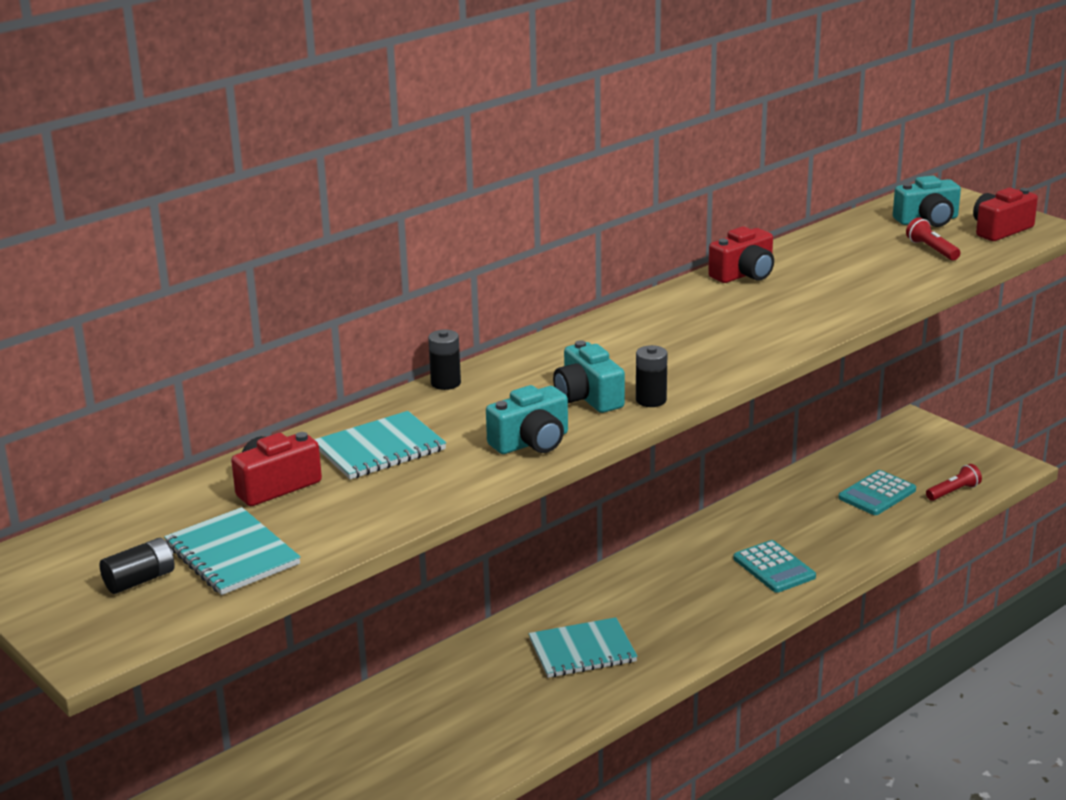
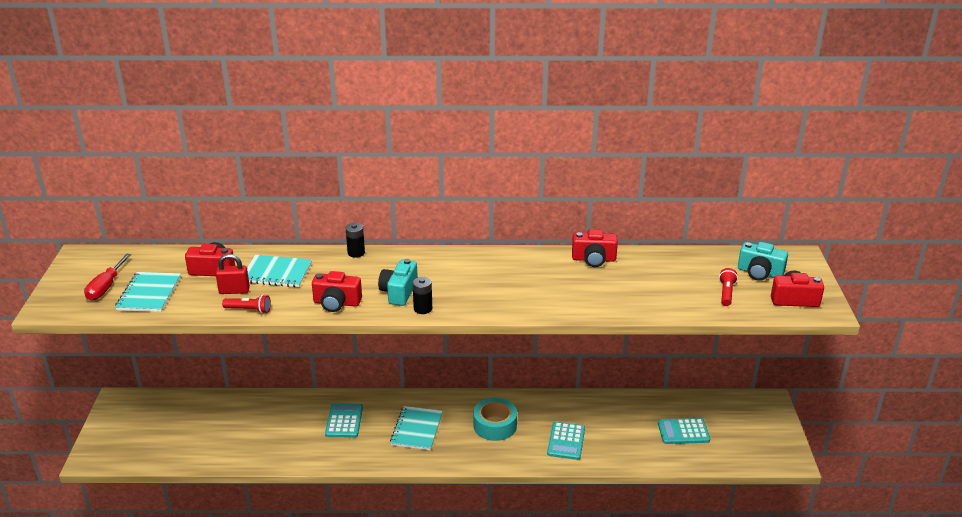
camera: 40 degrees right, 5 degrees up
(140, 580) = (106, 287): black battery -> red screwdriver
(359, 493) = (234, 291): none -> red padlock
(471, 693) = (344, 421): none -> turquoise calculator
(531, 442) = (337, 303): turquoise camera -> red camera
(582, 650) = (416, 429): turquoise notebook -> turquoise notebook turned 75 degrees clockwise
(670, 595) = (495, 425): none -> turquoise tape
(953, 492) = (730, 455): red flashlight -> red flashlight (249, 310)

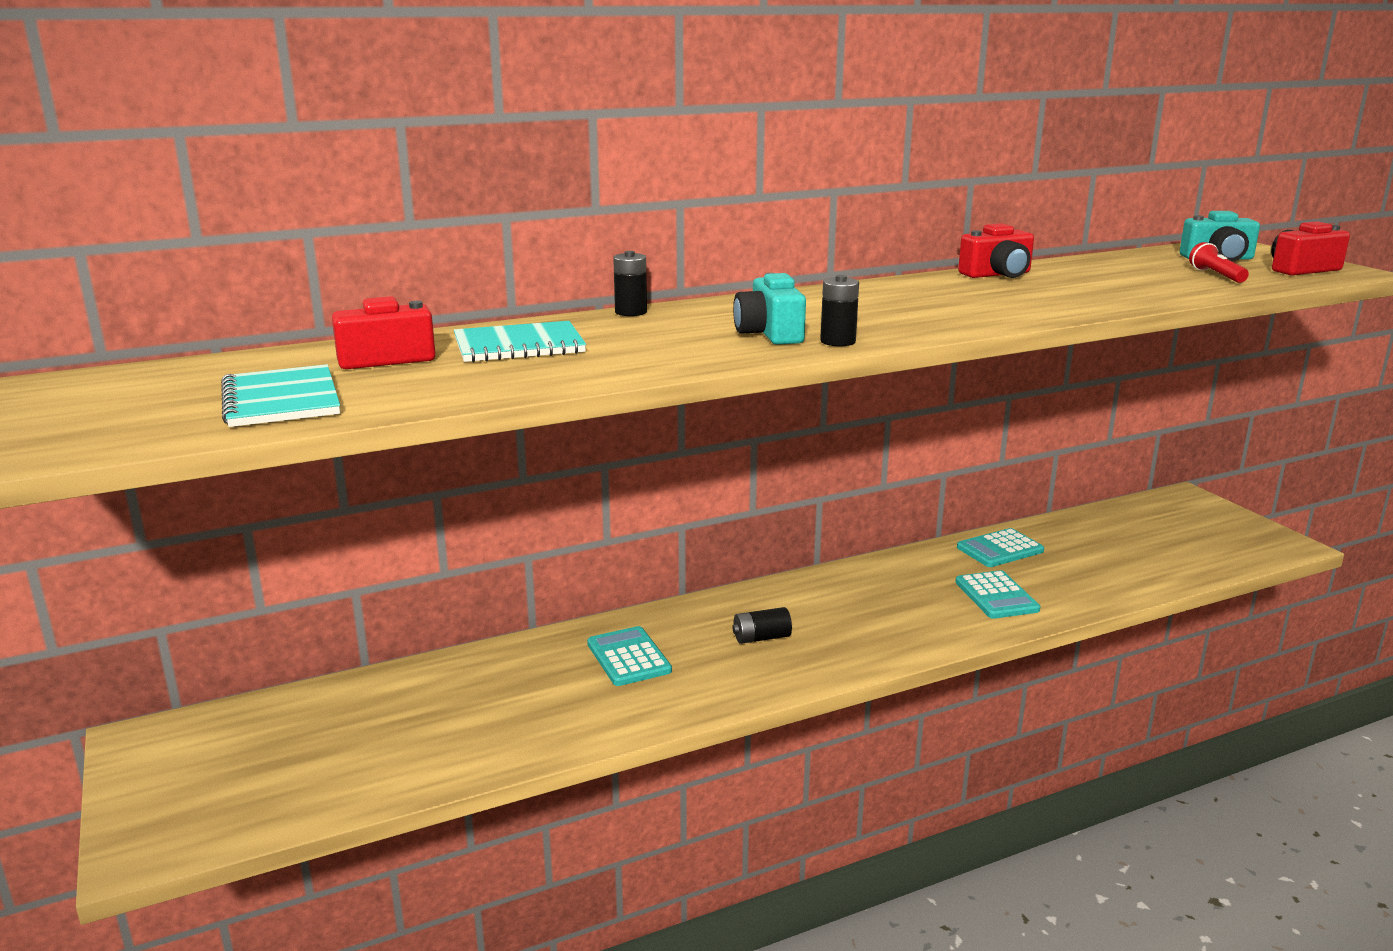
camera: 25 degrees left, 10 degrees down
(106, 287) = (166, 407): red screwdriver -> none
(234, 291) = (463, 372): red padlock -> none
(249, 310) = (526, 386): red flashlight -> none
(337, 303) = (681, 357): red camera -> none
(416, 429) = (761, 638): turquoise notebook -> black battery
(495, 425) = (875, 603): turquoise tape -> none
(683, 432) = (1130, 549): turquoise calculator -> turquoise calculator (1000, 549)

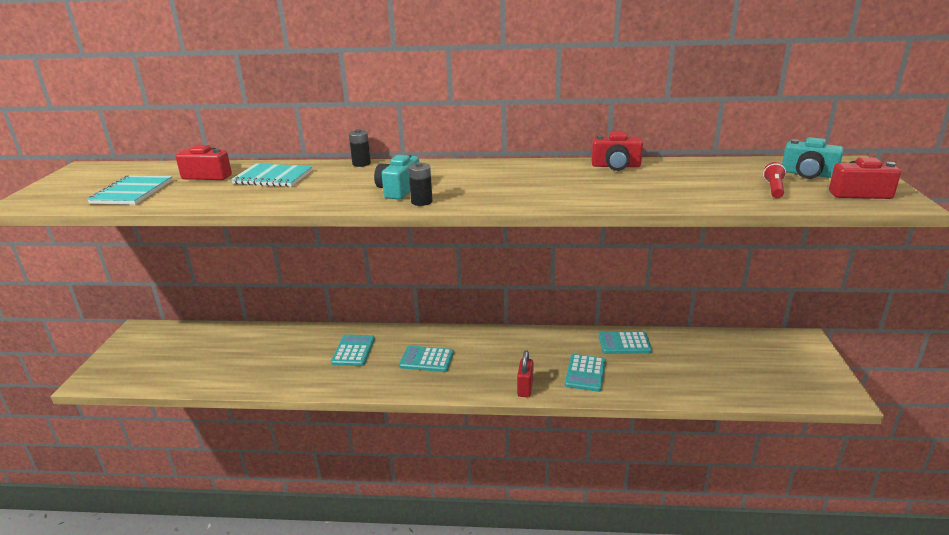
camera: 30 degrees right, 5 degrees up
(761, 638) = (426, 359): black battery -> turquoise calculator
(944, 635) = (525, 388): none -> red padlock

